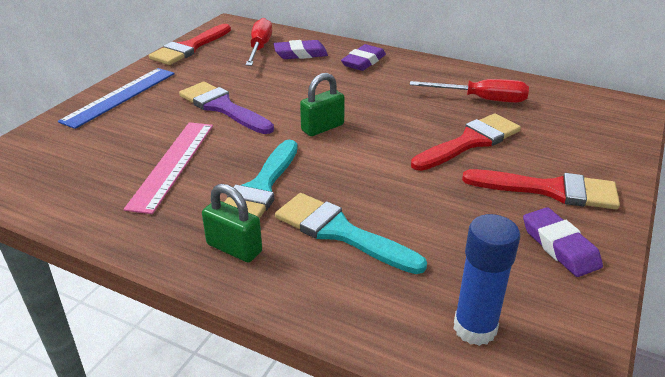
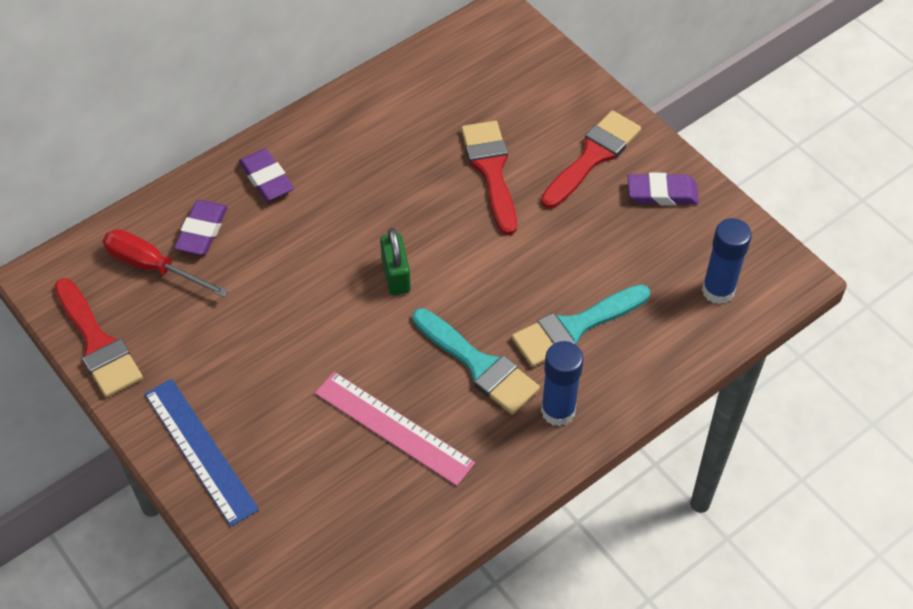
camera: 65 degrees left, 20 degrees up
(223, 107) = (296, 351): purple brush -> none
(234, 248) = (558, 411): green padlock -> blue glue stick
(482, 99) = (419, 119): red screwdriver -> none

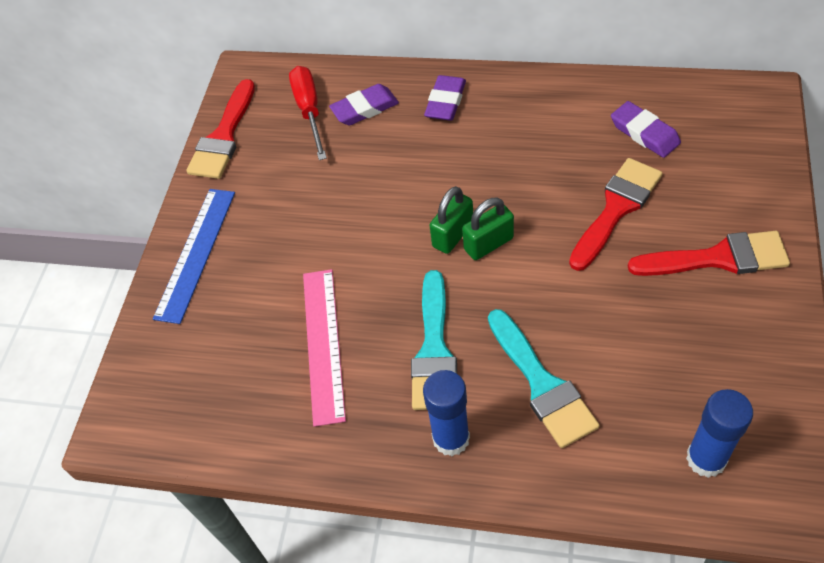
camera: 55 degrees right, 0 degrees up
(430, 262) = (488, 244): none -> green padlock
(575, 327) = (541, 384): turquoise brush -> turquoise brush turned 135 degrees counterclockwise
(662, 193) = (748, 334): purple eraser -> purple eraser (644, 133)

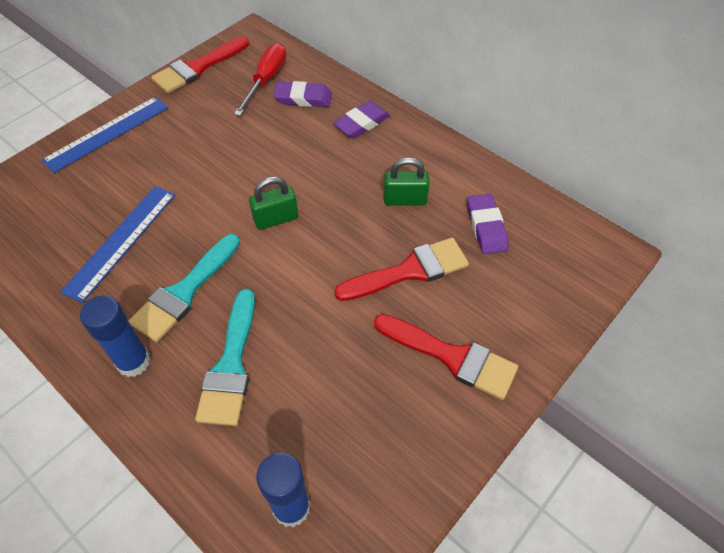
camera: 25 degrees right, 0 degrees up
(323, 344) = (121, 241): pink ruler -> blue ruler
(488, 244) = (293, 240): green padlock -> green padlock (405, 199)

